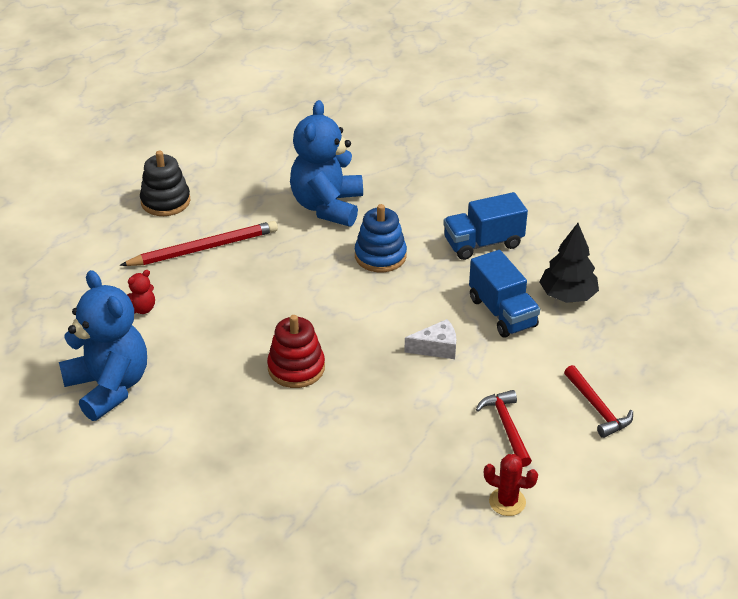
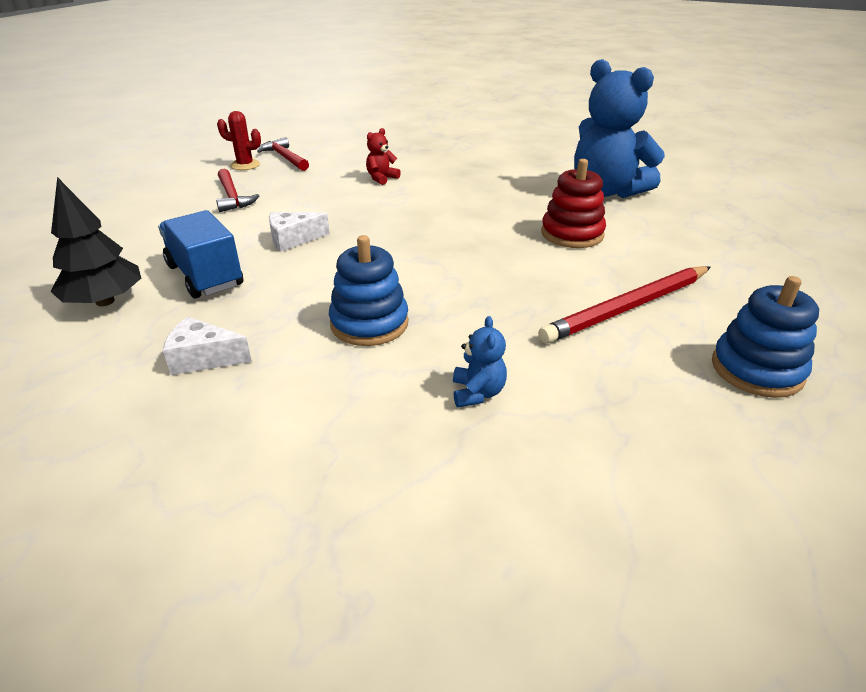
camera: 170 degrees right, 5 degrees down
(141, 309) = (639, 242): red teddy bear -> red teddy bear (381, 178)
(165, 201) = (757, 370): black stacking toy -> blue stacking toy
(296, 368) = (440, 214): red stacking toy -> red stacking toy (572, 234)
(327, 206) = (477, 393): blue teddy bear -> blue teddy bear, size x0.41
(483, 243) = (204, 358): blue truck -> white cheese
(597, 408) = (136, 213): red hammer -> red hammer (285, 158)

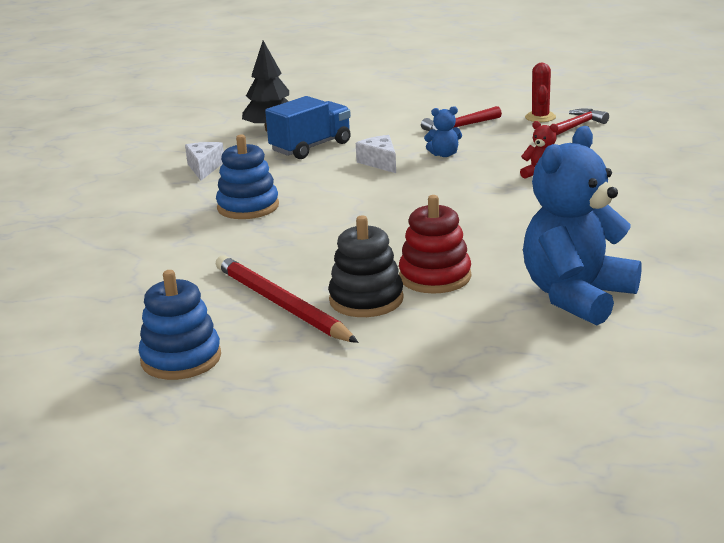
camera: 85 degrees right, 10 degrees down
(477, 393) = (160, 249): blue teddy bear -> blue teddy bear (444, 154)
(615, 265) = (366, 300): none -> black stacking toy

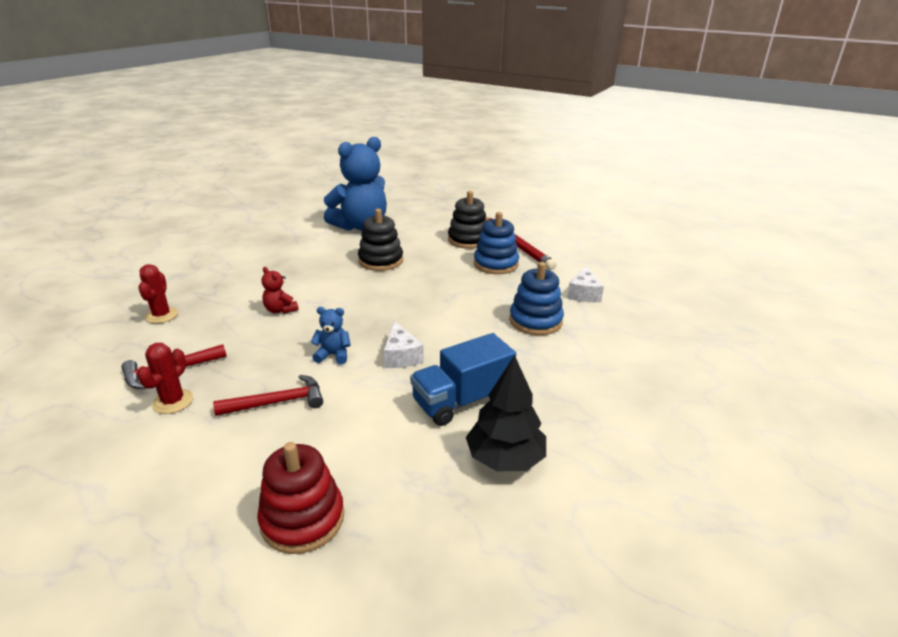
camera: 170 degrees left, 5 degrees up
(181, 359) = (567, 228): blue stacking toy -> blue stacking toy (496, 264)
(204, 168) = (584, 387): white cheese -> white cheese (584, 294)
(435, 277) = (424, 246): red stacking toy -> red stacking toy (302, 519)
(482, 243) = (380, 261): none -> black stacking toy
(657, 154) = (161, 315): none -> red cactus

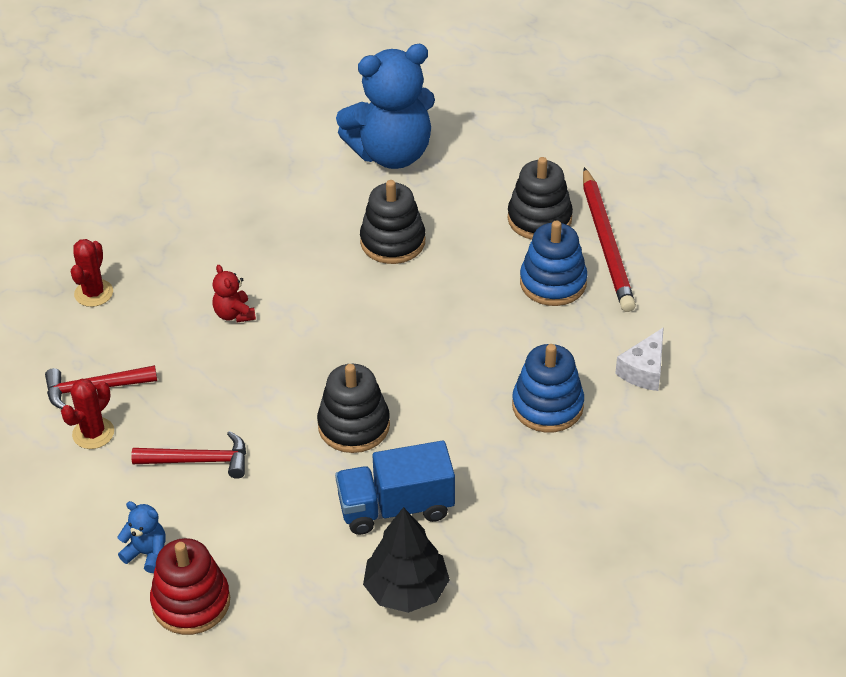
camera: 20 degrees right, 15 degrees up
(333, 355) = (277, 406): blue teddy bear -> blue teddy bear (147, 553)
(401, 356) = (354, 425): white cheese -> black stacking toy

